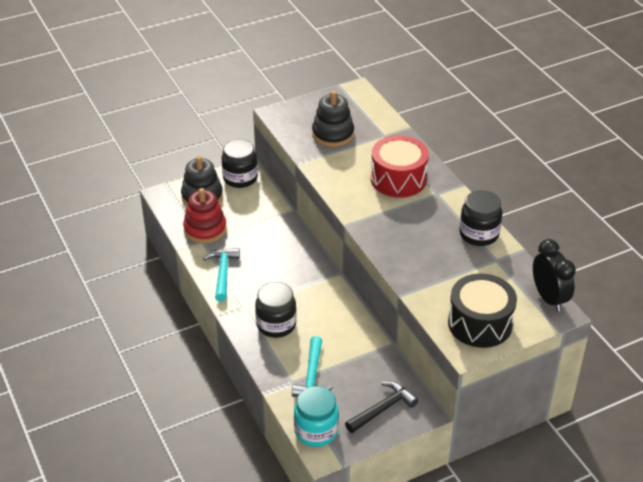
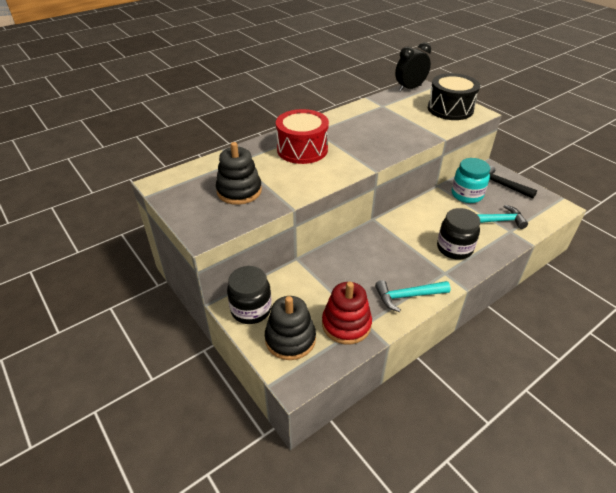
camera: 100 degrees left, 0 degrees up
(316, 431) = (545, 213): turquoise jar -> turquoise jar (467, 195)
(479, 234) = (358, 112): black jar -> none

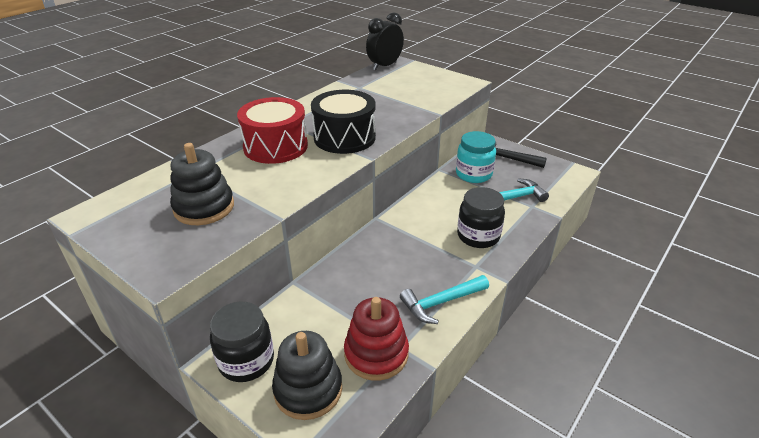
camera: 15 degrees left, 5 degrees down
(450, 109) = (435, 82): black drum -> black drum (344, 137)

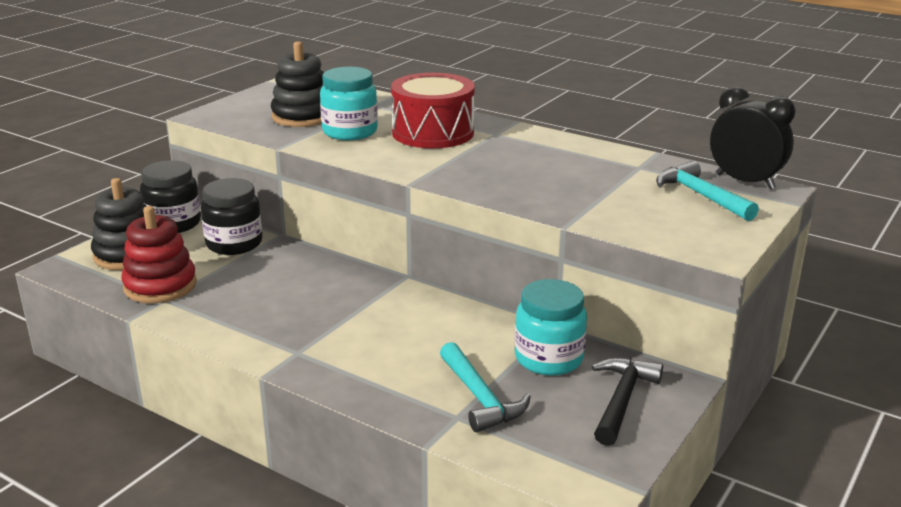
camera: 85 degrees right, 10 degrees down
(257, 182) = (350, 132): none -> turquoise jar
(344, 137) = (465, 166): black drum -> none
(441, 302) = (230, 324): turquoise hammer -> turquoise hammer (701, 196)
(478, 236) = (367, 357): black jar -> black jar (234, 244)

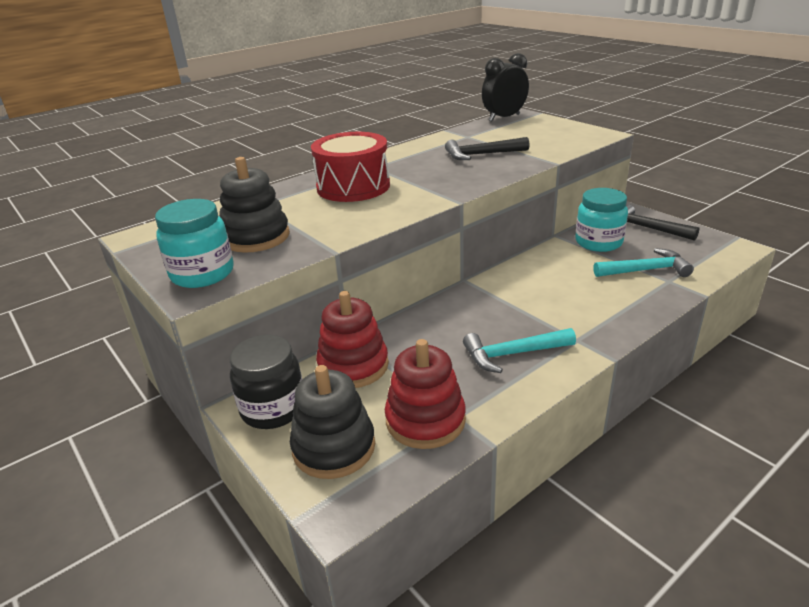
camera: 70 degrees left, 5 degrees up
(234, 244) = (353, 366): black jar -> red stacking toy
(350, 132) = (321, 218): turquoise jar -> turquoise jar (202, 274)
(570, 181) = (481, 155): none -> black hammer
(701, 196) = (521, 128): turquoise hammer -> turquoise hammer (513, 354)

